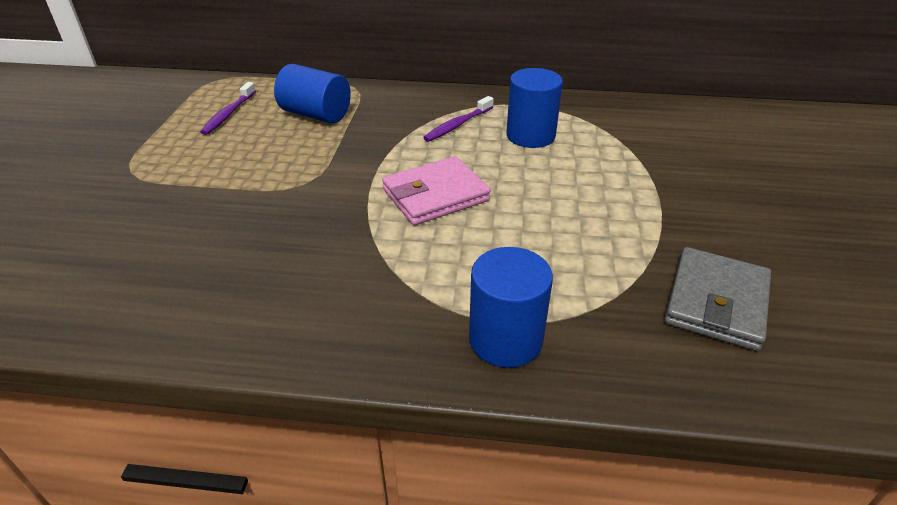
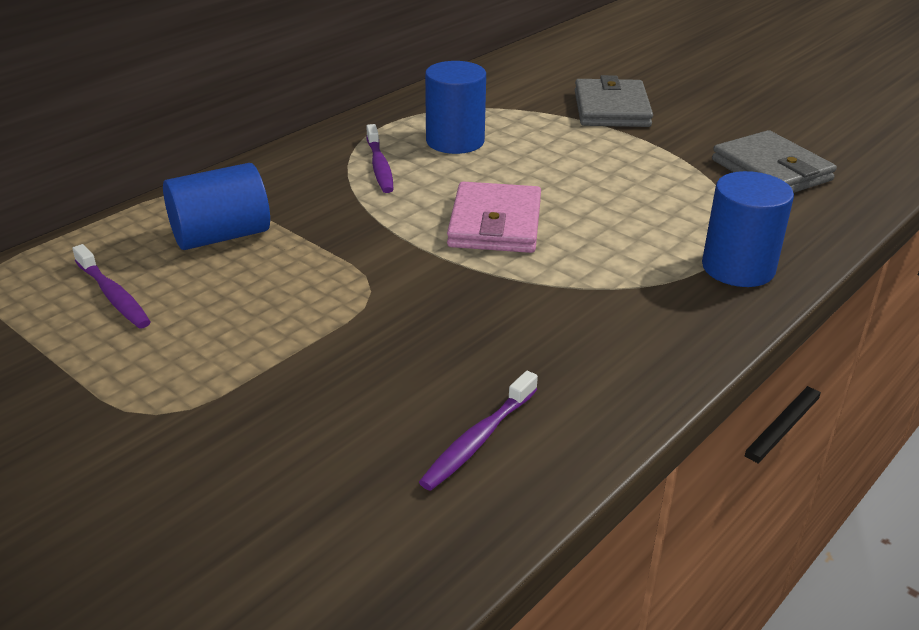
camera: 55 degrees left, 5 degrees down
(165, 291) = (479, 439): none -> purple toothbrush
(689, 177) = (611, 109): none -> grey wallet

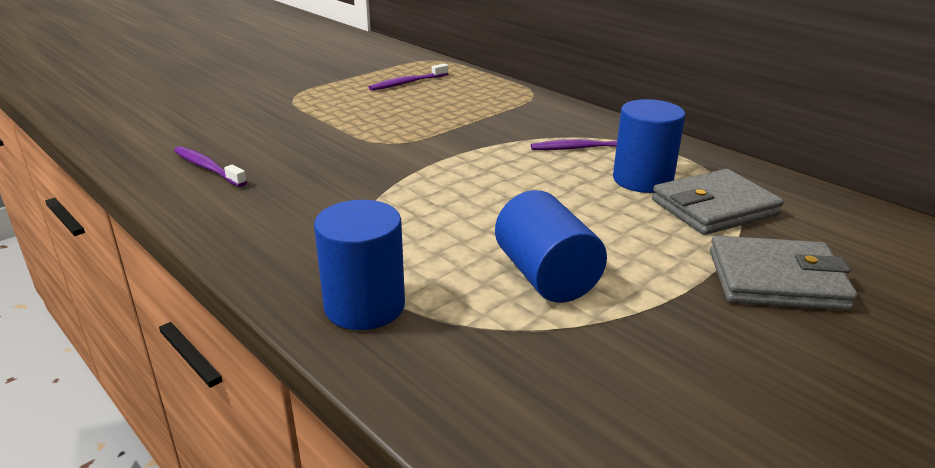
camera: 95 degrees right, 5 degrees down
(221, 236) = (470, 103): blue cylinder -> blue cylinder (546, 276)
(495, 224) = (475, 188): pink wallet -> none
(771, 170) = (612, 390): grey wallet -> grey wallet (714, 208)

